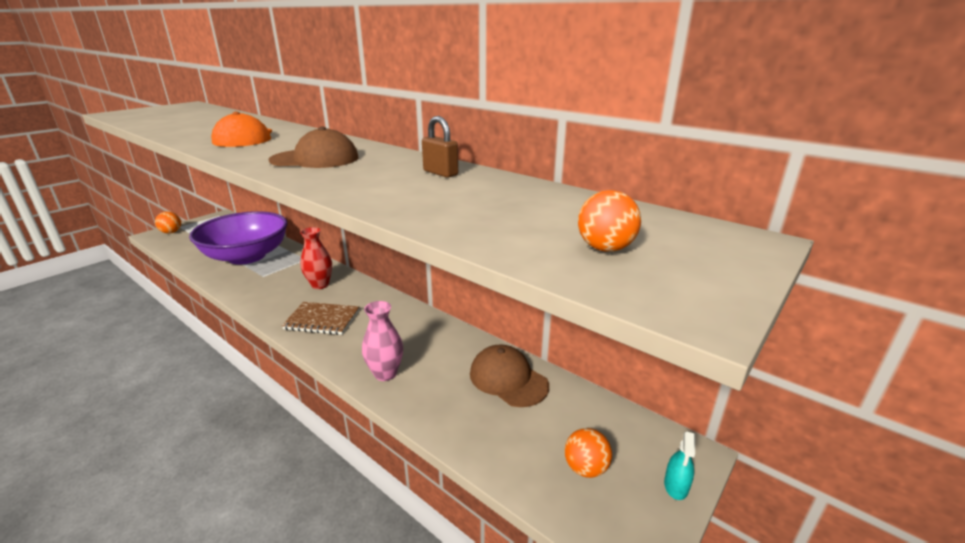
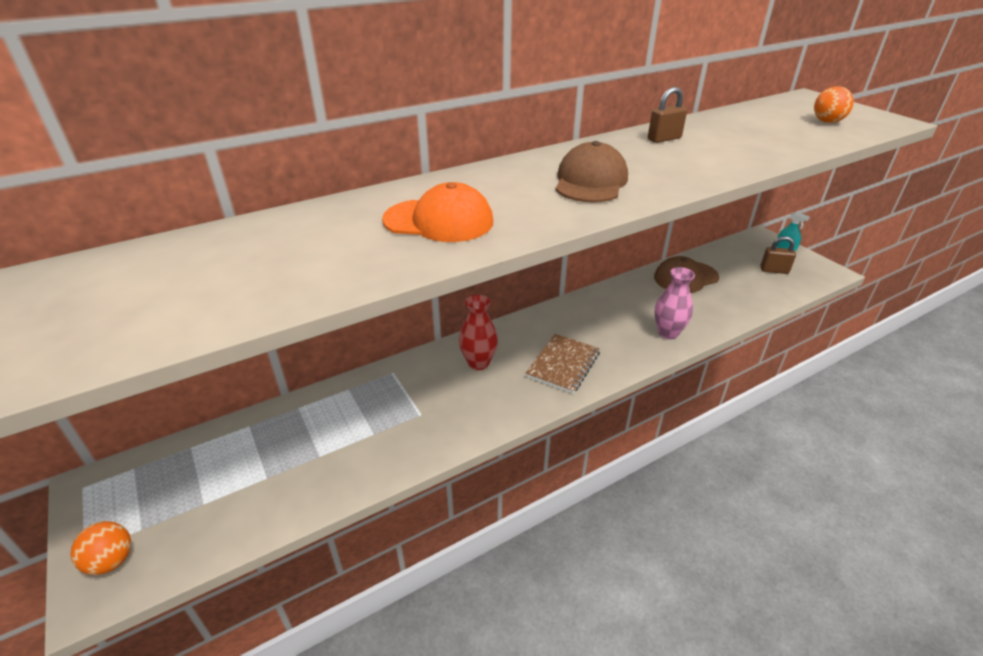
camera: 70 degrees left, 10 degrees up
(247, 256) = (337, 434): purple bowl -> none
(585, 468) = (774, 270): orange ball -> brown padlock

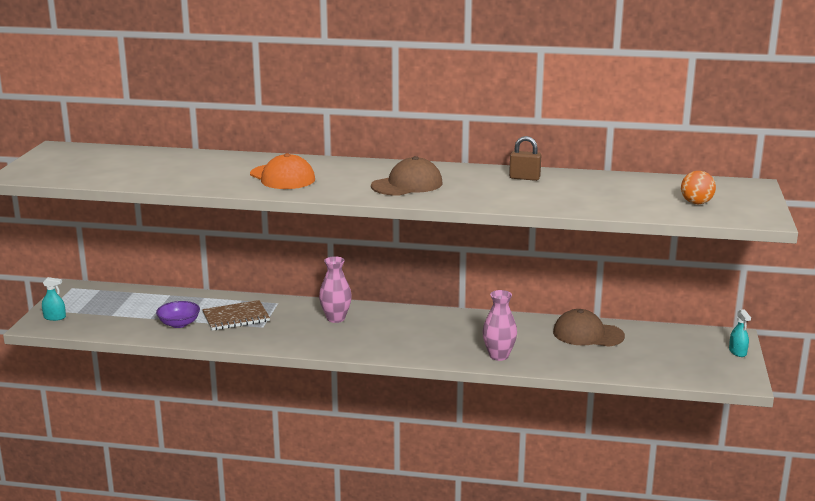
camera: 40 degrees right, 15 degrees down
(111, 561) = (54, 317): orange ball -> turquoise spray bottle
(317, 466) = (179, 324): none -> purple bowl
(478, 363) = (336, 318): red vase -> pink vase
(563, 365) = (388, 341): brown notebook -> brown notebook (236, 317)
(774, 270) = (685, 360): brown padlock -> none

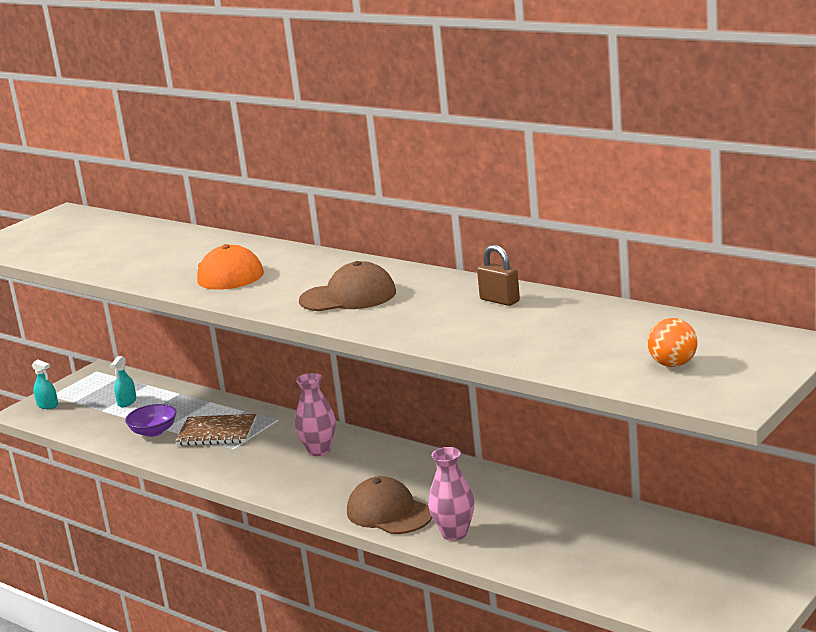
camera: 30 degrees right, 0 degrees up
(588, 334) = (597, 522): brown cap -> brown cap (389, 513)
(737, 352) = (779, 585): turquoise spray bottle -> turquoise spray bottle (127, 402)

